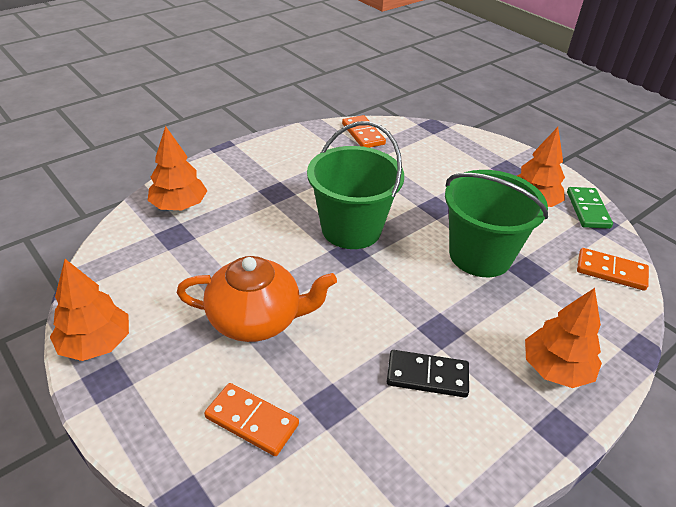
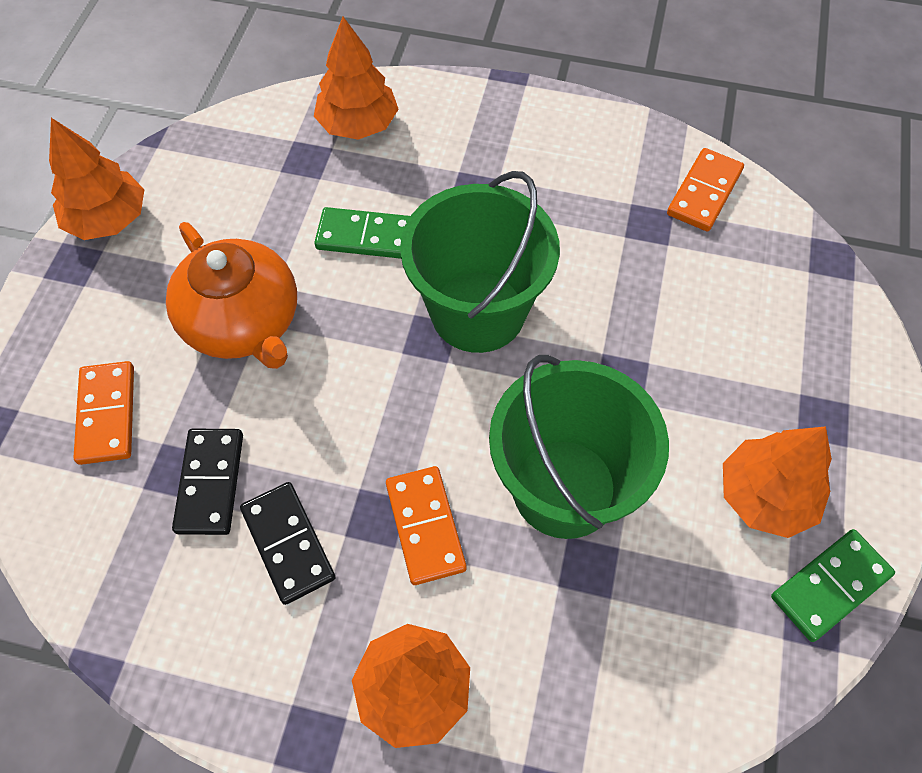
camera: 55 degrees right, 20 degrees up
(257, 241) = (366, 237): none -> green domino
(354, 391) = (210, 483): none -> black domino
(611, 271) = (693, 685): orange domino -> orange domino (425, 526)

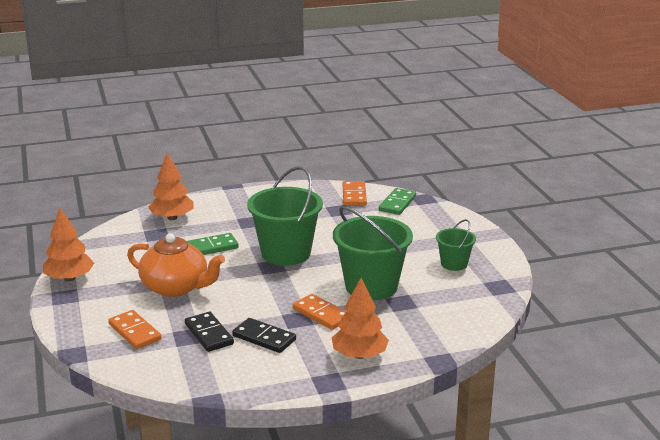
camera: 30 degrees left, 35 degrees down
(765, 496) = (454, 264): orange tree -> green bucket
(830, 586) = (498, 277): green domino -> green domino (397, 203)

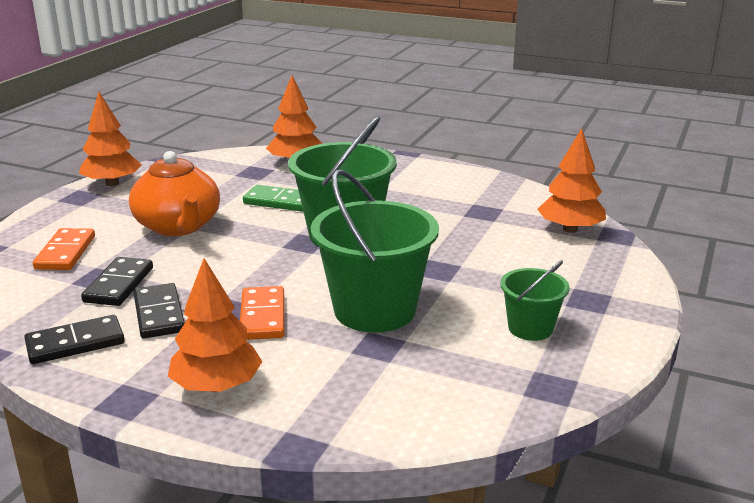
camera: 40 degrees right, 0 degrees up
(247, 372) = (75, 343): none -> black domino
(354, 195) = (528, 203): orange domino -> none
(397, 203) = (570, 229): green domino -> orange tree

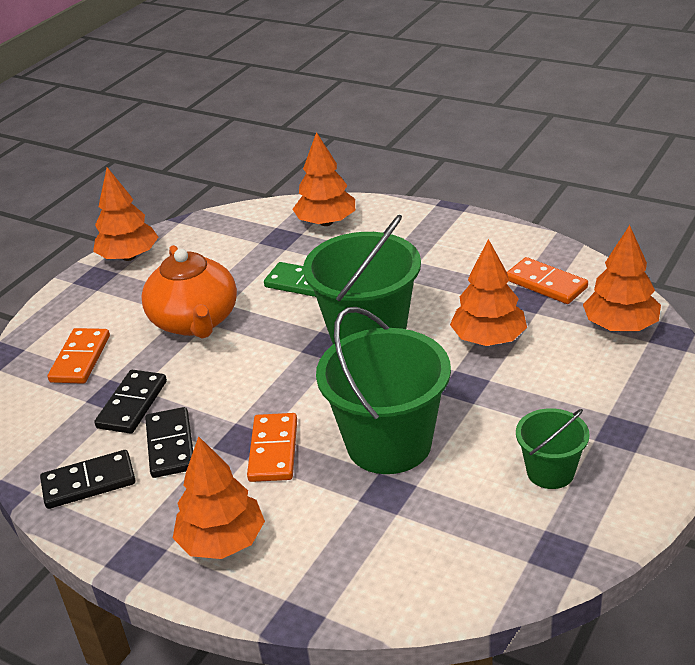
camera: 10 degrees right, 10 degrees up
(455, 238) = (488, 339): none -> orange tree
(499, 202) = (546, 284): none -> orange domino

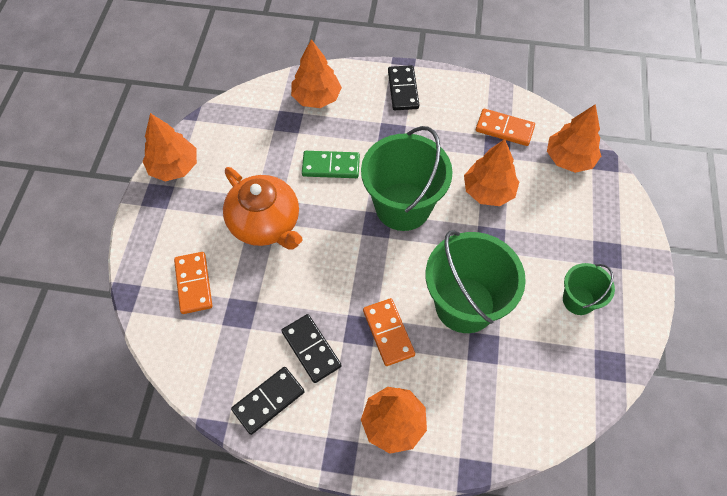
camera: 25 degrees left, 25 degrees up
(132, 404) = (261, 318): black domino -> black domino (403, 89)

